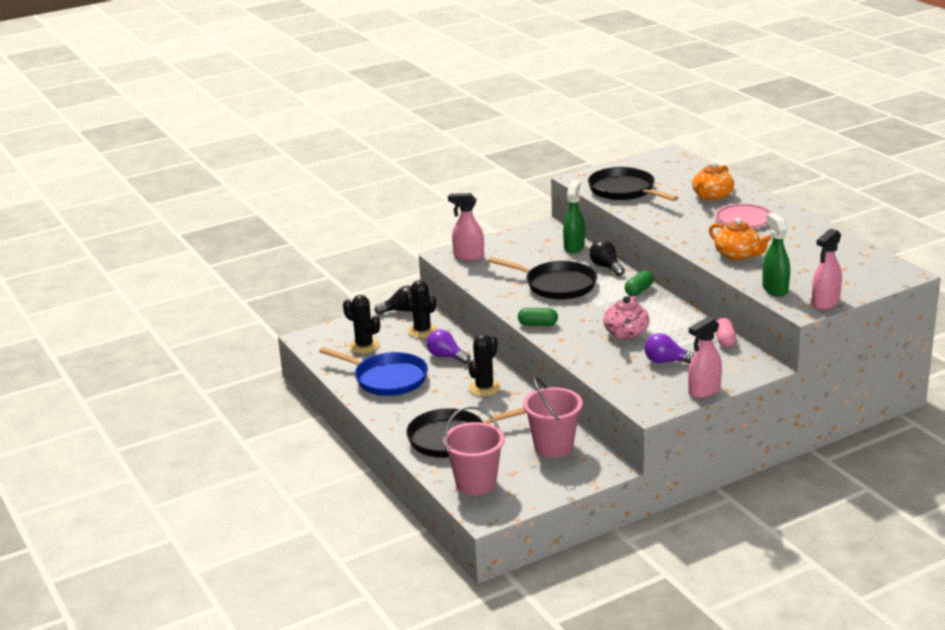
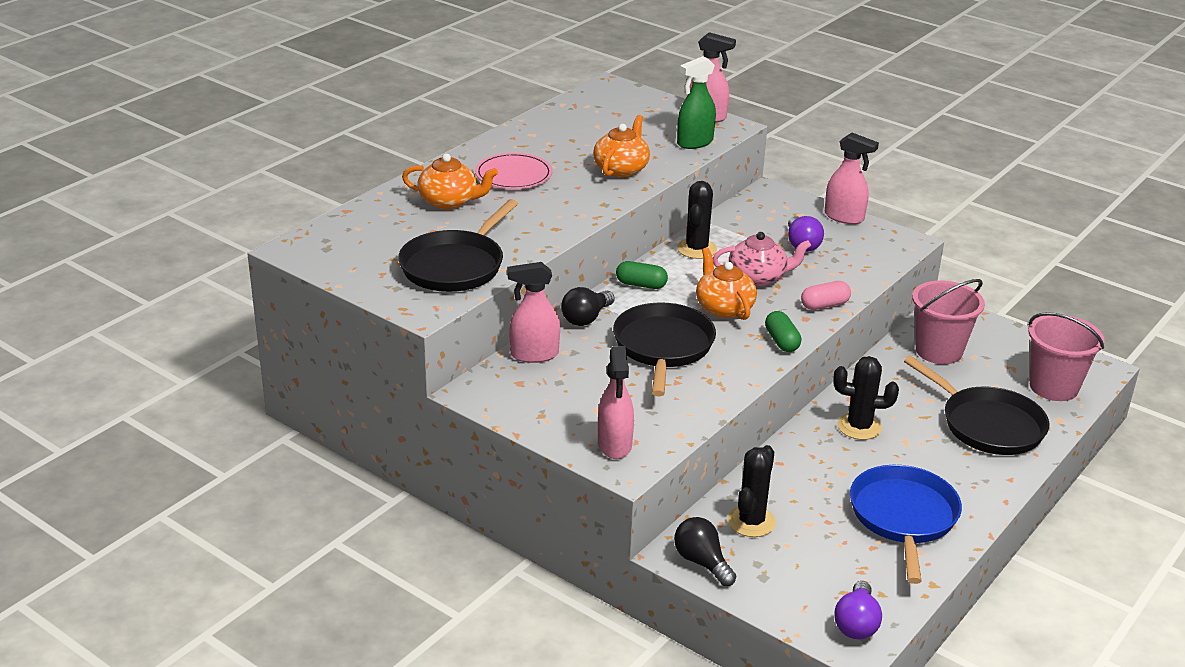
camera: 115 degrees left, 5 degrees up
(364, 346) = (834, 569): black cactus -> black cactus (696, 249)
(446, 356) = (807, 478): purple light bulb -> purple light bulb (856, 624)
(574, 247) = (534, 355): green spray bottle -> pink spray bottle
(592, 313) = (724, 308): none -> orange teapot
(725, 340) = (728, 217): pink capsule -> pink capsule (824, 305)

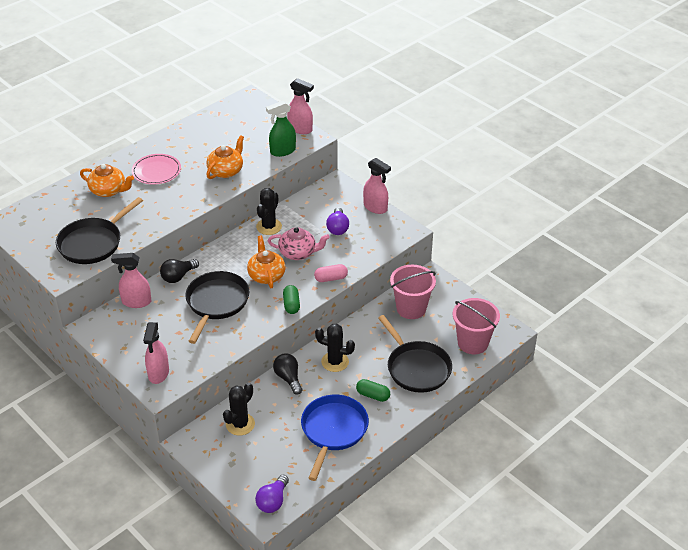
camera: 10 degrees right, 10 degrees up
(641, 285) = (222, 253): green capsule -> green capsule (373, 395)
(702, 562) = (200, 449): black light bulb -> black light bulb (288, 378)

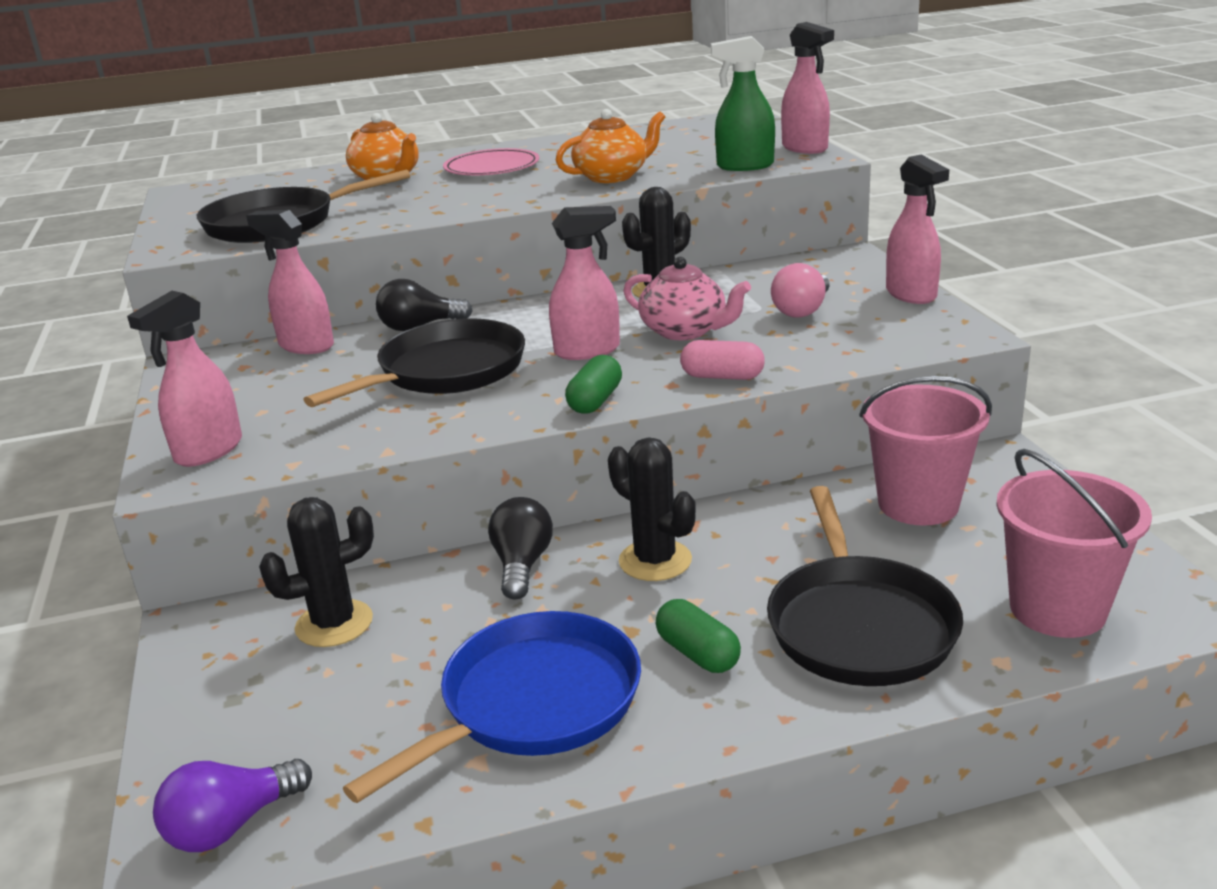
camera: 30 degrees right, 15 degrees down
(266, 275) = (588, 351): orange teapot -> pink spray bottle
(338, 228) = (802, 310): purple light bulb -> pink light bulb

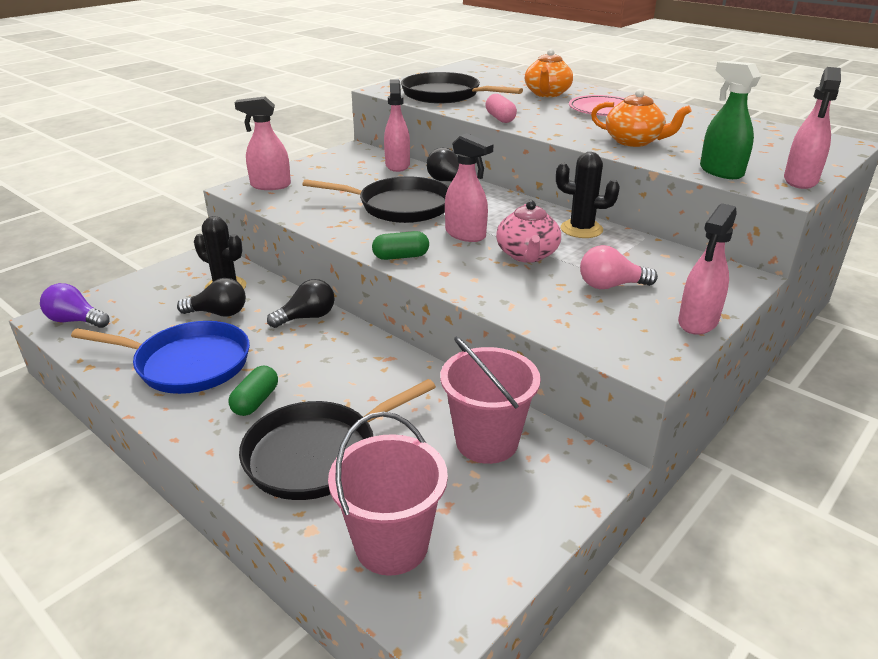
camera: 55 degrees right, 5 degrees up
(411, 645) = (218, 313): none -> black light bulb
(655, 561) = (339, 357): black cactus -> none
(722, 376) = (471, 286): pink capsule -> pink capsule (500, 118)

